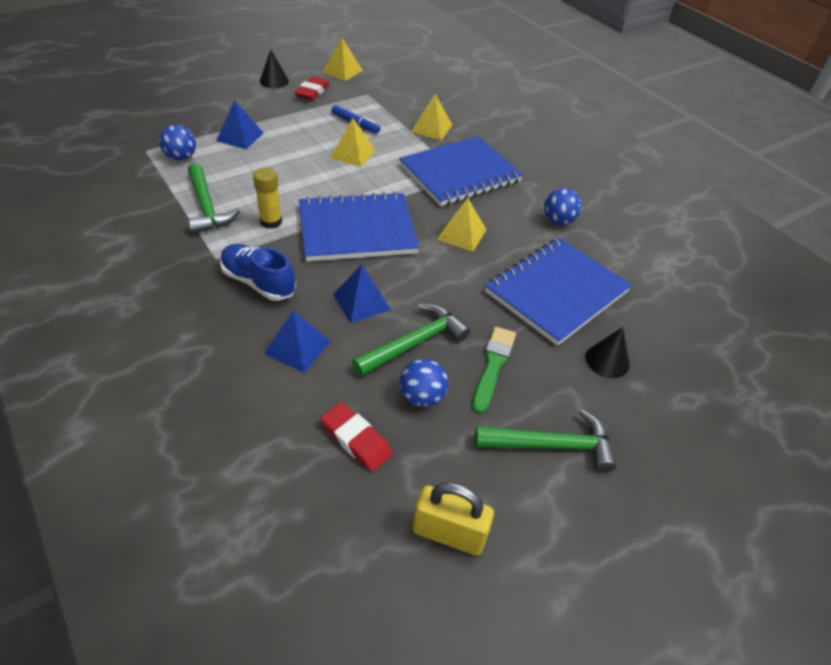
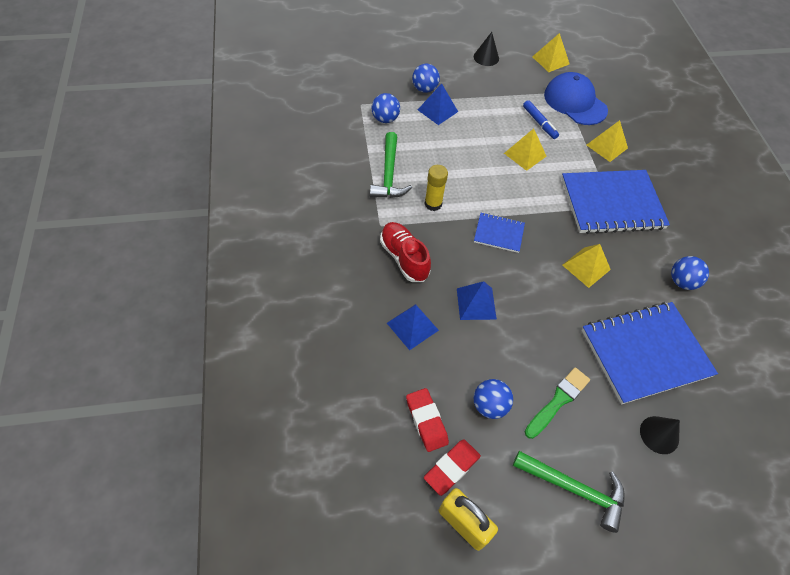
camera: 25 degrees right, 10 degrees up
(217, 121) = (424, 89): none -> blue ball
(258, 282) = (404, 258): blue shoe -> red shoe
(312, 92) = (515, 78): red eraser -> red eraser (451, 468)
(357, 229) = (499, 233): blue notebook -> blue notebook, size x0.49
(383, 99) = (575, 102): none -> blue cap
(414, 343) = (503, 356): green hammer -> none

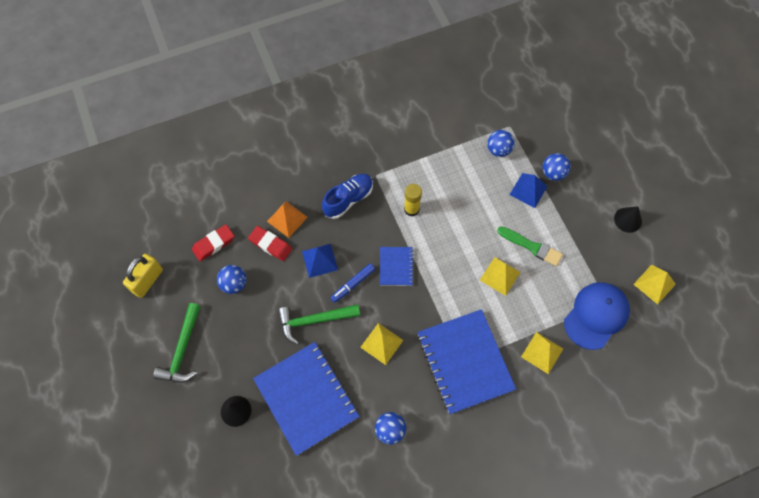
camera: 80 degrees right, 10 degrees up
(389, 174) = (433, 168): green hammer -> green hammer (314, 320)
(404, 258) = (348, 199): red shoe -> blue shoe
(412, 326) = (287, 219): blue pyramid -> orange pyramid
(451, 468) = (183, 267): red eraser -> red eraser (270, 245)
(539, 123) = (549, 284): blue marker -> blue marker (353, 284)
(558, 401) = (248, 332): green brush -> green brush (531, 247)

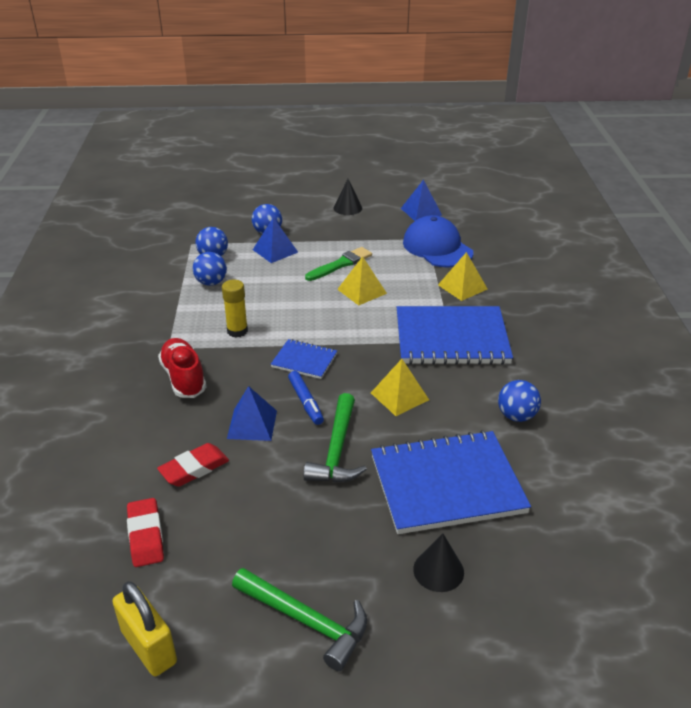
camera: 70 degrees left, 30 degrees down
(234, 284) = (229, 525): blue ball -> blue ball (211, 282)
(287, 219) = (167, 442): orange pyramid -> none
(348, 199) = (184, 378): blue shoe -> red shoe
(654, 284) = (421, 211): yellow pyramid -> blue pyramid

